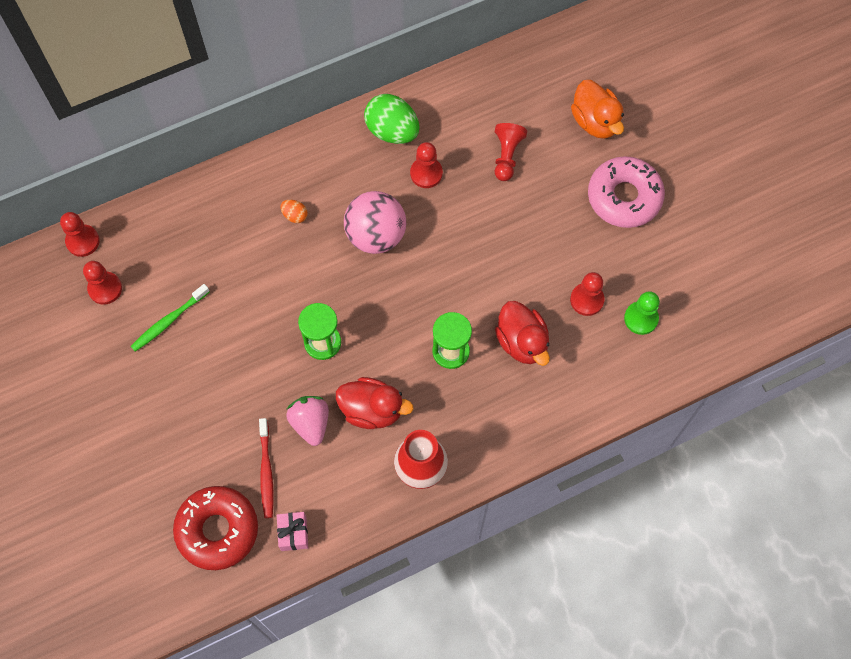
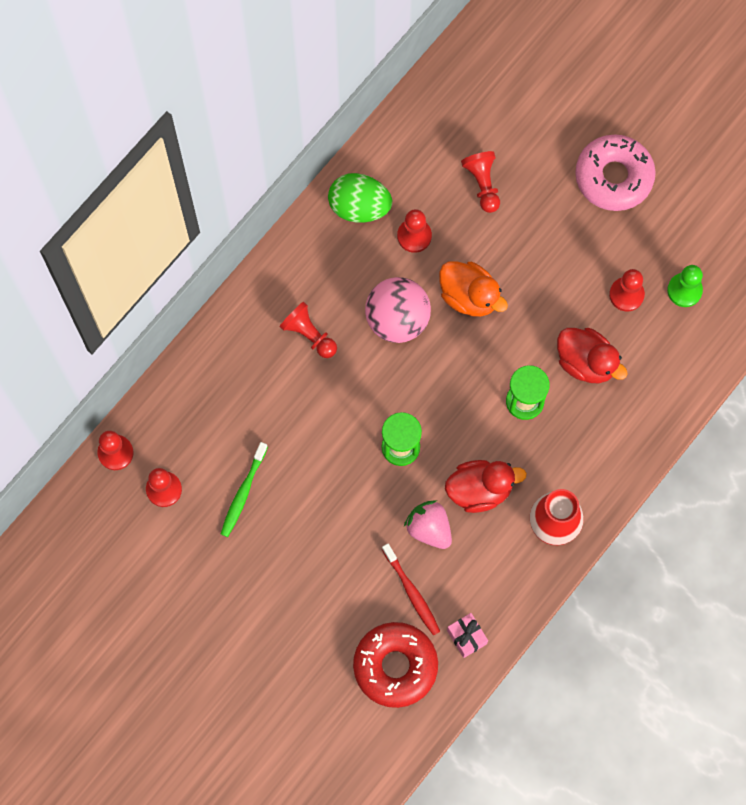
camera: 25 degrees left, 5 degrees up
(295, 215) = (309, 335): orange egg -> red pawn
(595, 121) = (550, 111): orange duck -> orange duck (469, 296)

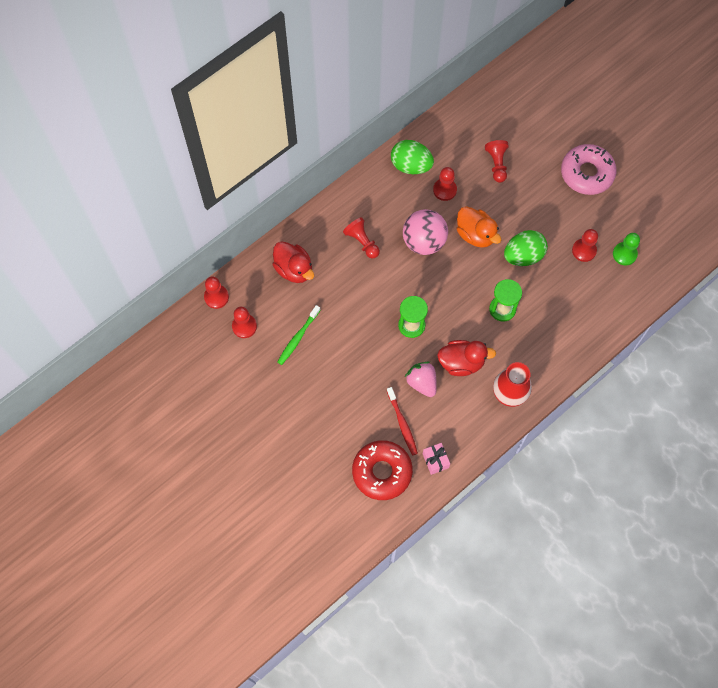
camera: 10 degrees right, 5 degrees down
(542, 317) = (523, 256): none -> green egg
(586, 362) = (549, 290): red duck -> red duck (294, 269)

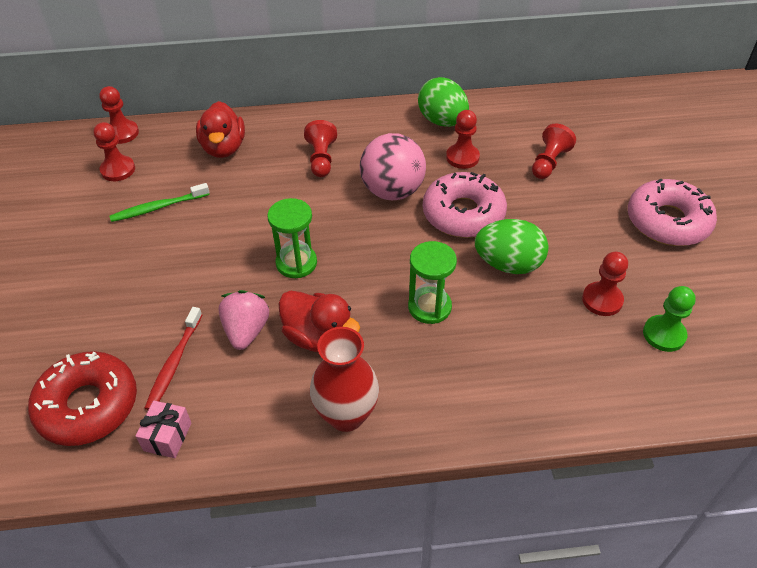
camera: 35 degrees right, 20 degrees down
(475, 234) = (463, 214): orange duck -> pink donut

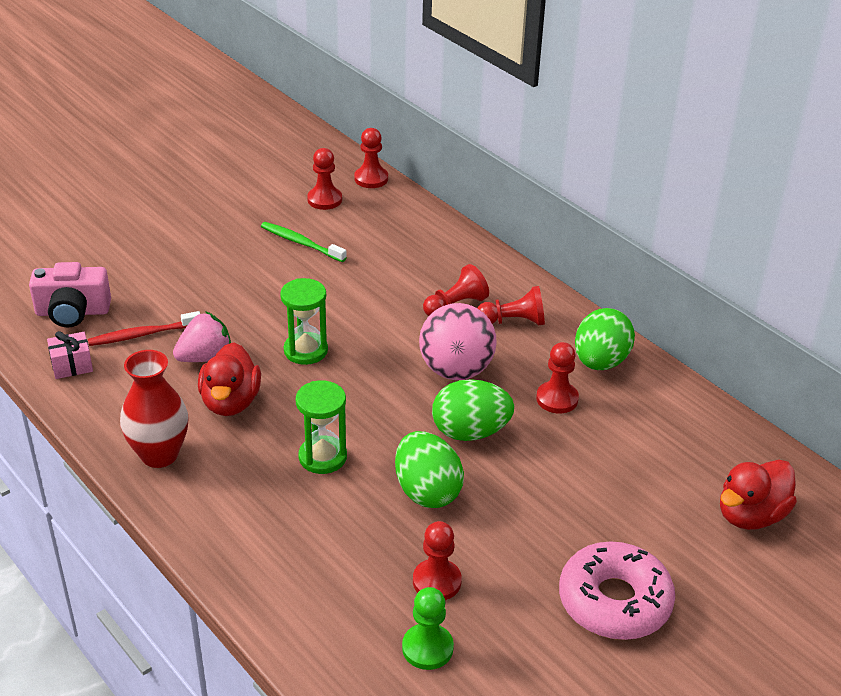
camera: 55 degrees right, 10 degrees down
(88, 405) = (73, 312): red donut -> pink camera
(224, 148) = (410, 241): red duck -> red duck (750, 515)
(463, 214) = (470, 432): pink donut -> green egg
(549, 162) = (617, 468): red pawn -> red pawn (513, 321)

